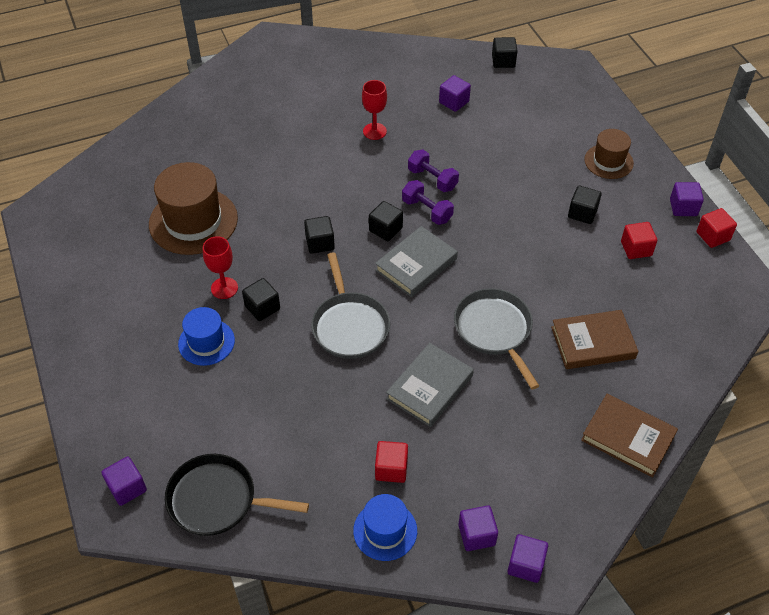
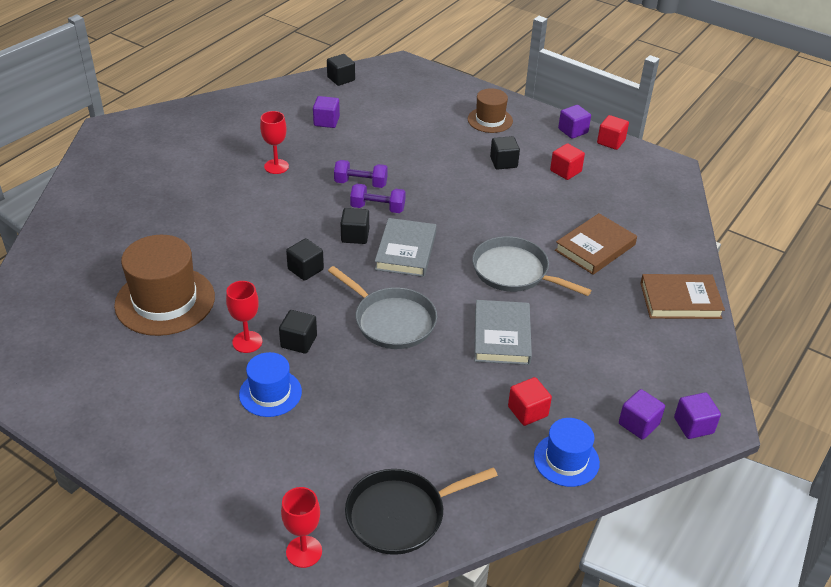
camera: 35 degrees left, 10 degrees down
(127, 488) = (304, 551): purple cube -> red goblet

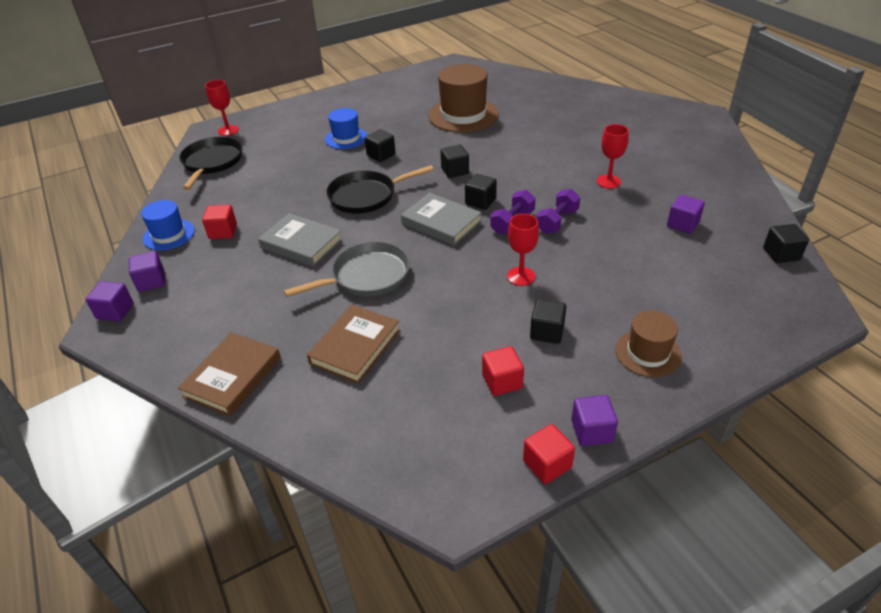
camera: 120 degrees right, 0 degrees up
(247, 342) = (398, 137): red goblet -> red goblet (521, 276)
(392, 321) = (366, 196): grey pan -> black pan
(595, 247) = (355, 347): brown book -> brown book turned 45 degrees clockwise

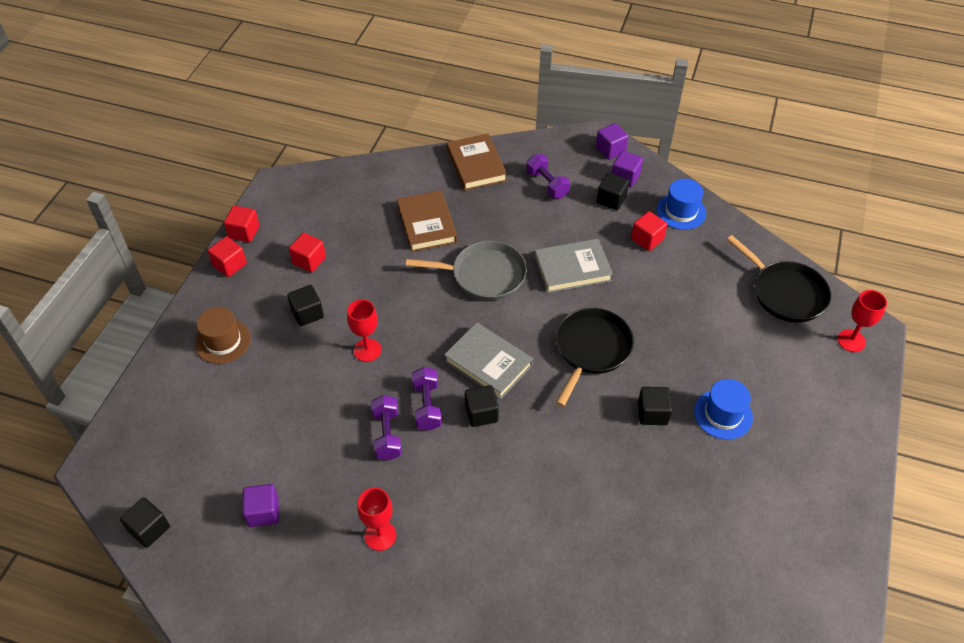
camera: 135 degrees right, 10 degrees up
(211, 315) = (547, 185): none -> purple dumbbell
(367, 276) = (484, 275): grey pan -> grey pan turned 105 degrees counterclockwise
(441, 223) = (488, 363): grey book -> grey book turned 45 degrees clockwise
(455, 171) = (552, 441): black cube -> black cube (611, 200)
(463, 115) = (657, 555): brown hat -> none
(591, 431) = (230, 265): purple cube -> red cube

